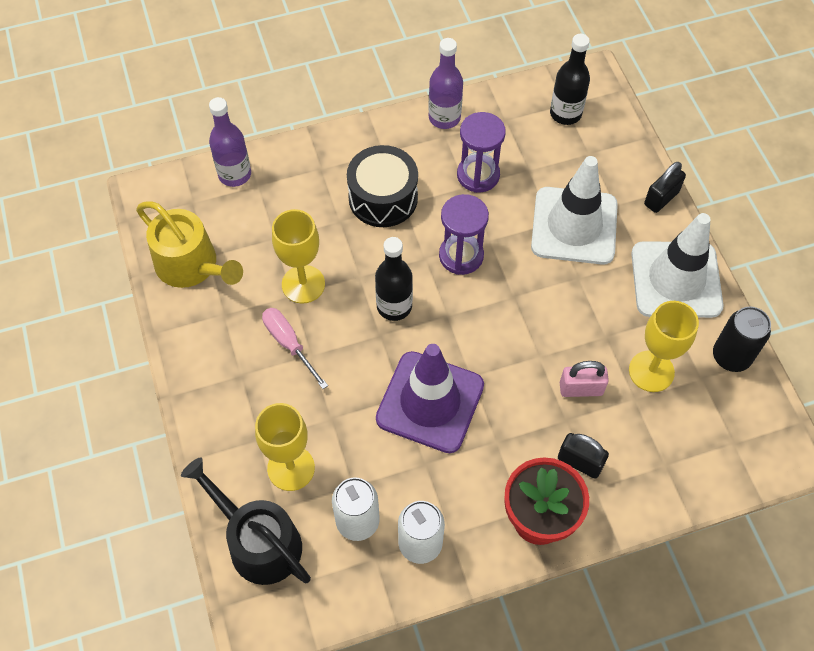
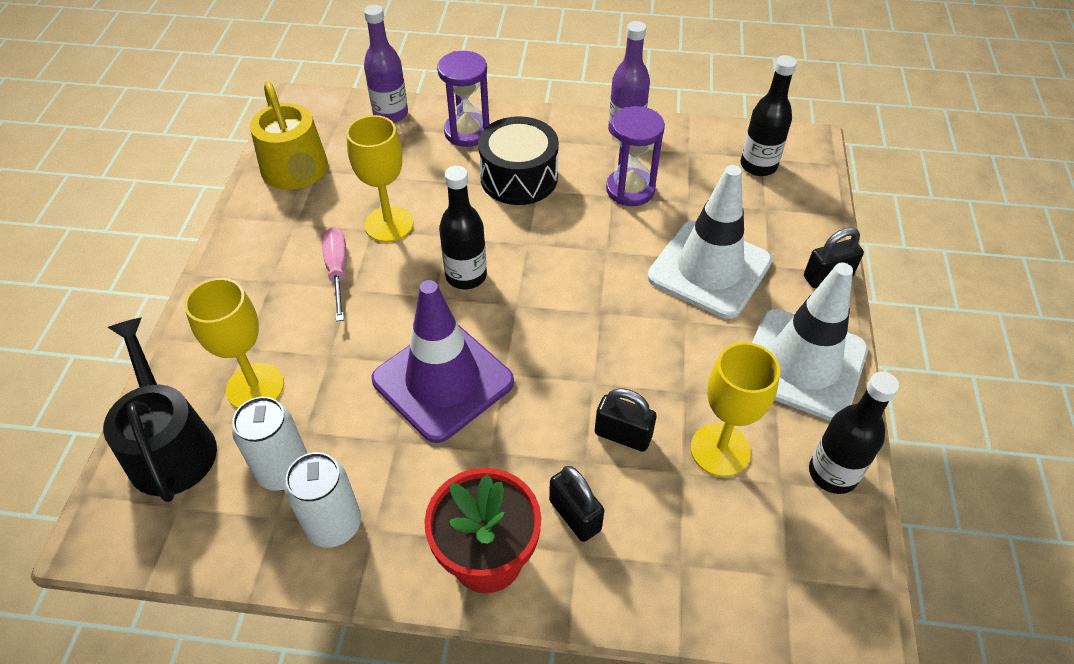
camera: 25 degrees right, 10 degrees down
(461, 256) = (566, 254): purple hourglass -> purple hourglass (467, 132)
(581, 388) = (623, 435): pink padlock -> black padlock
(731, 356) = (832, 473): black can -> black bottle

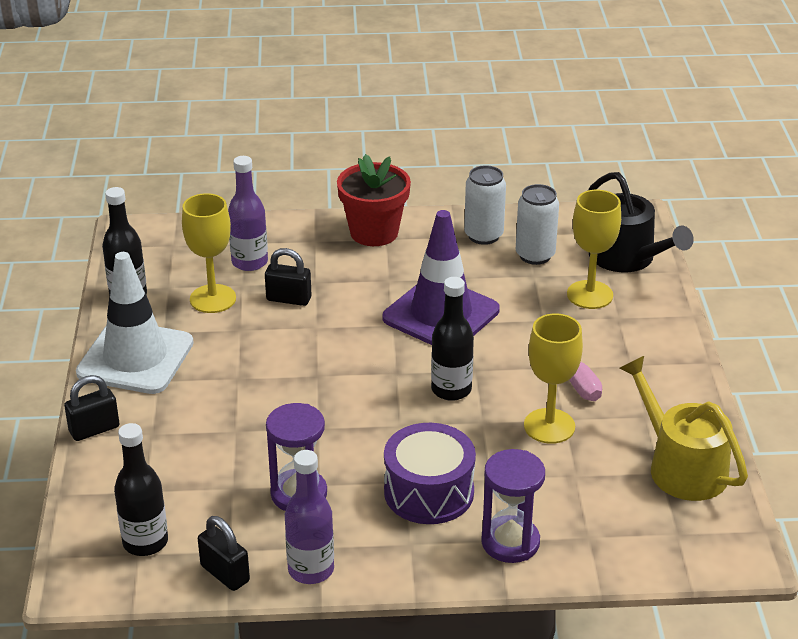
camera: 170 degrees right, 15 degrees down
(390, 114) = (618, 555): purple bottle -> purple bottle (249, 262)
(519, 178) = (429, 492): black drum -> purple drum
(575, 515) = (319, 256): black padlock -> black padlock (225, 574)
(709, 269) = (213, 422): white traffic cone -> none

